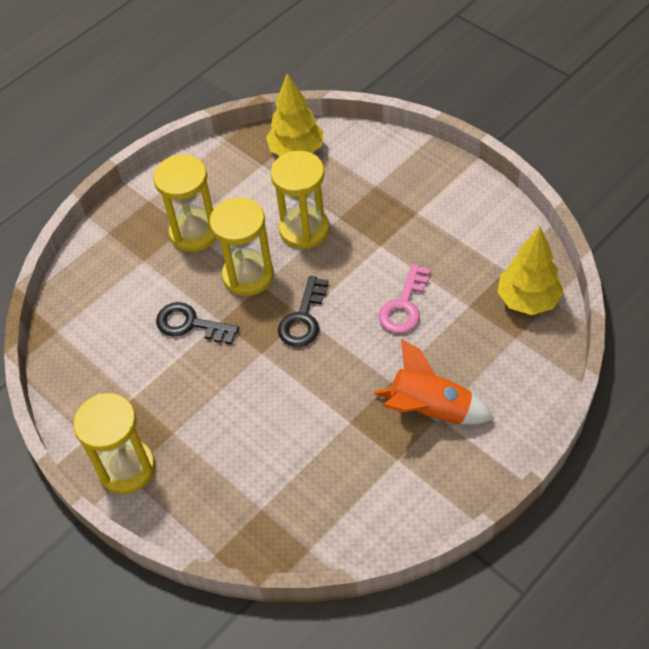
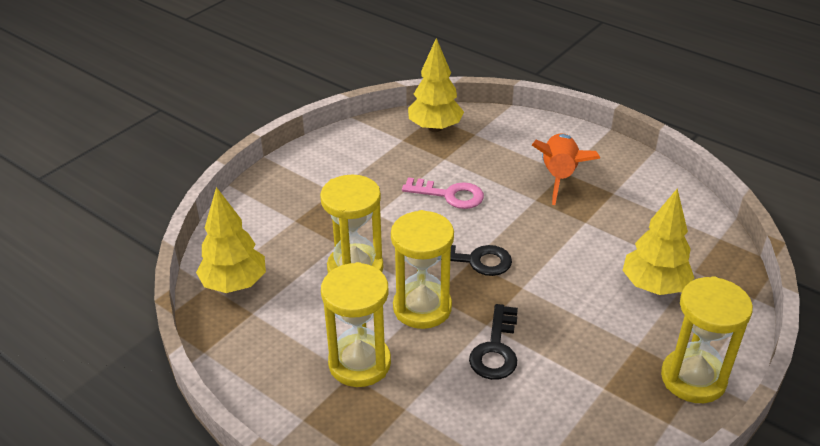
camera: 100 degrees left, 15 degrees down
(245, 465) = (654, 286): none -> yellow tree

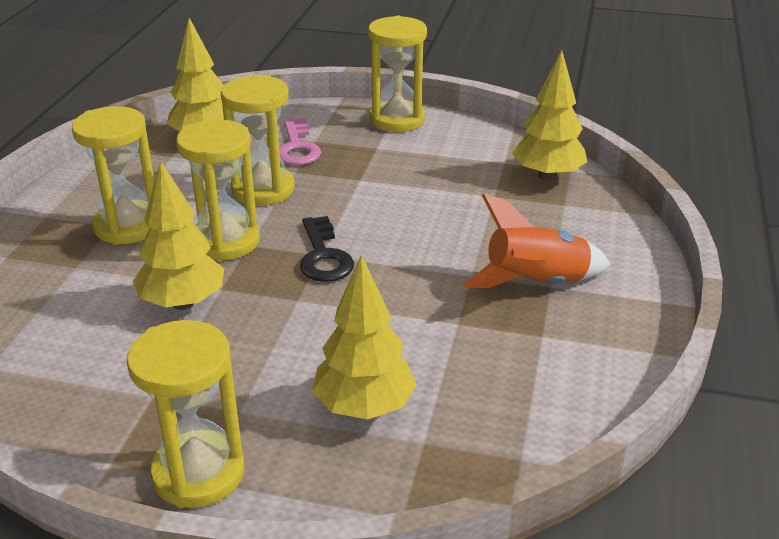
camera: 65 degrees right, 5 degrees down
(297, 168) = (397, 120): none -> yellow hourglass
(450, 195) = (428, 214): pink key -> pink key (297, 148)
(496, 349) = (183, 303): black key -> yellow tree

